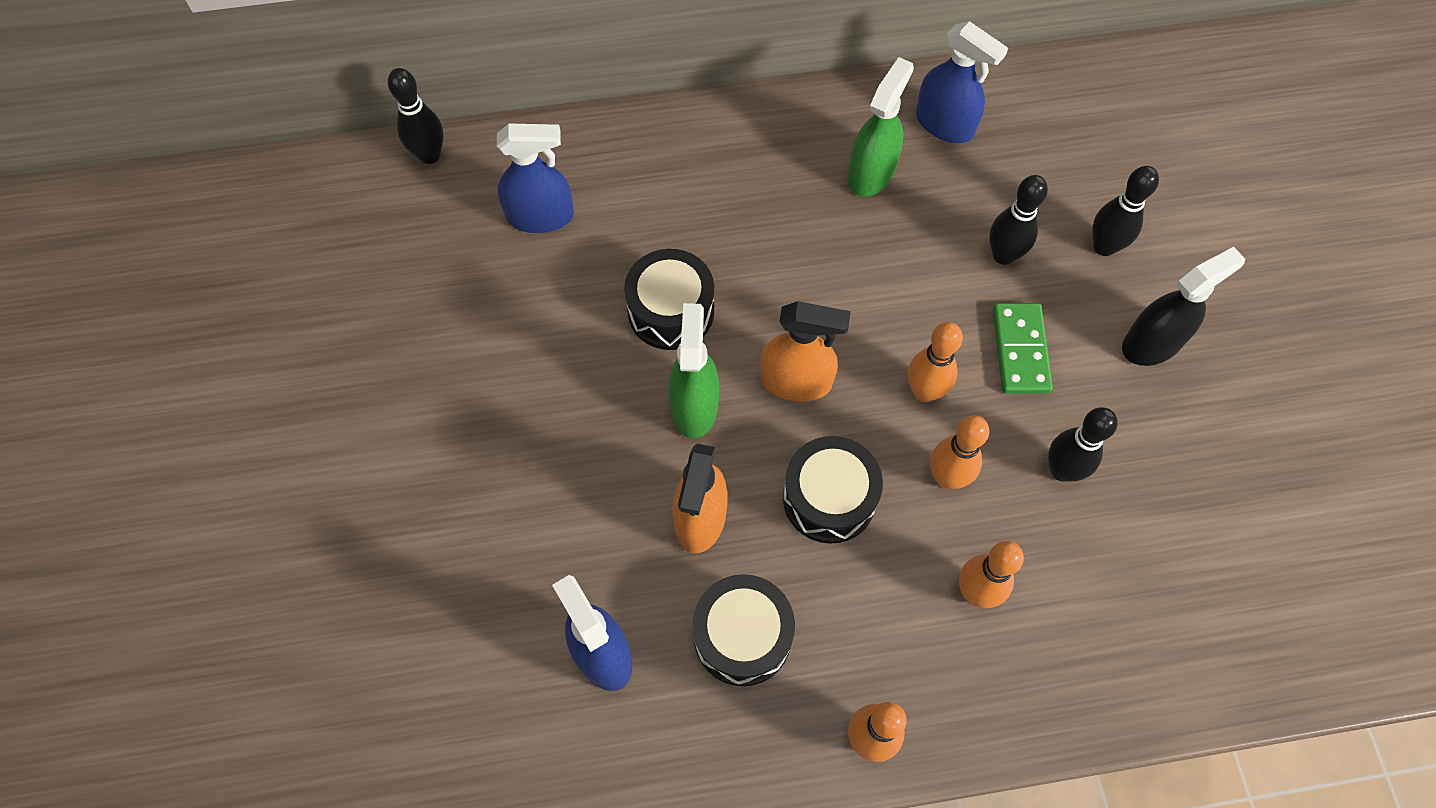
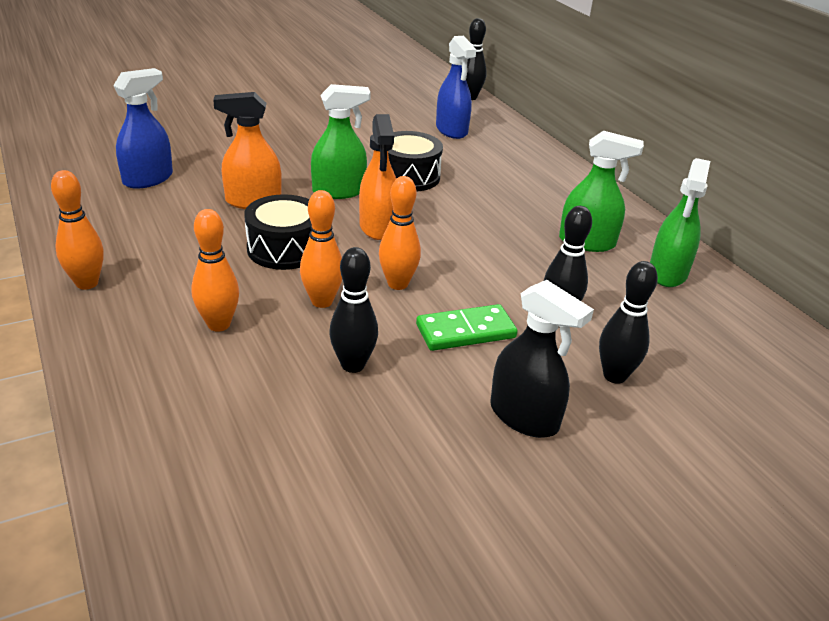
camera: 70 degrees right, 30 degrees down
(742, 636) = (166, 225): black drum -> none
(944, 124) = (667, 273): blue spray bottle -> green spray bottle

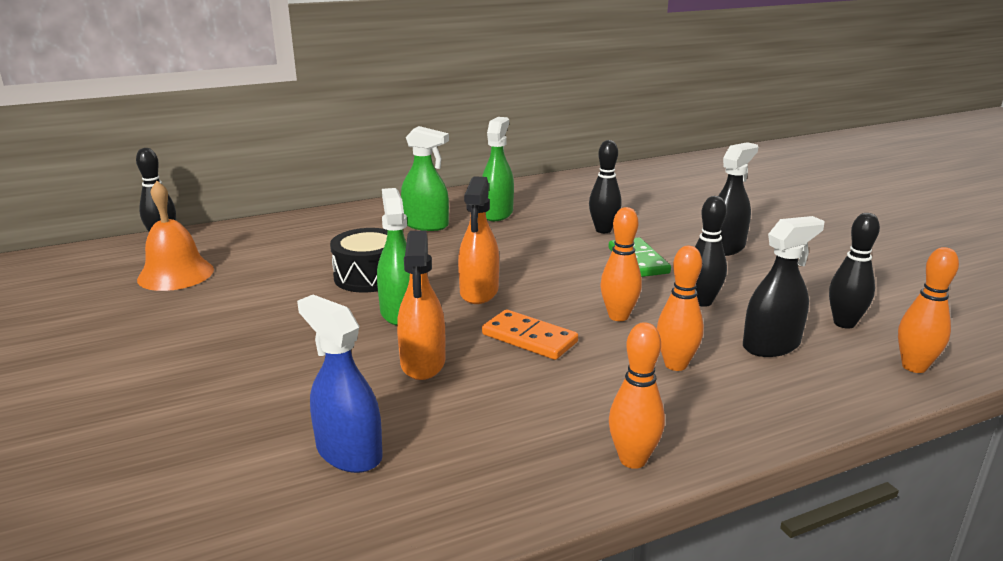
camera: 85 degrees left, 10 degrees down
(242, 399) = (771, 345): none -> black spray bottle
(284, 249) = (529, 338): black drum -> orange domino
(378, 227) = (479, 292): orange spray bottle -> orange spray bottle turned 105 degrees clockwise
(397, 284) = (579, 284): orange bowling pin -> orange bowling pin (914, 367)
(407, 108) = (176, 274): none -> orange bell
(451, 130) = (256, 252): blue spray bottle -> none
(614, 376) = (667, 220): black bowling pin -> black bowling pin (844, 323)
(667, 273) = (537, 194): green spray bottle -> green spray bottle (426, 225)

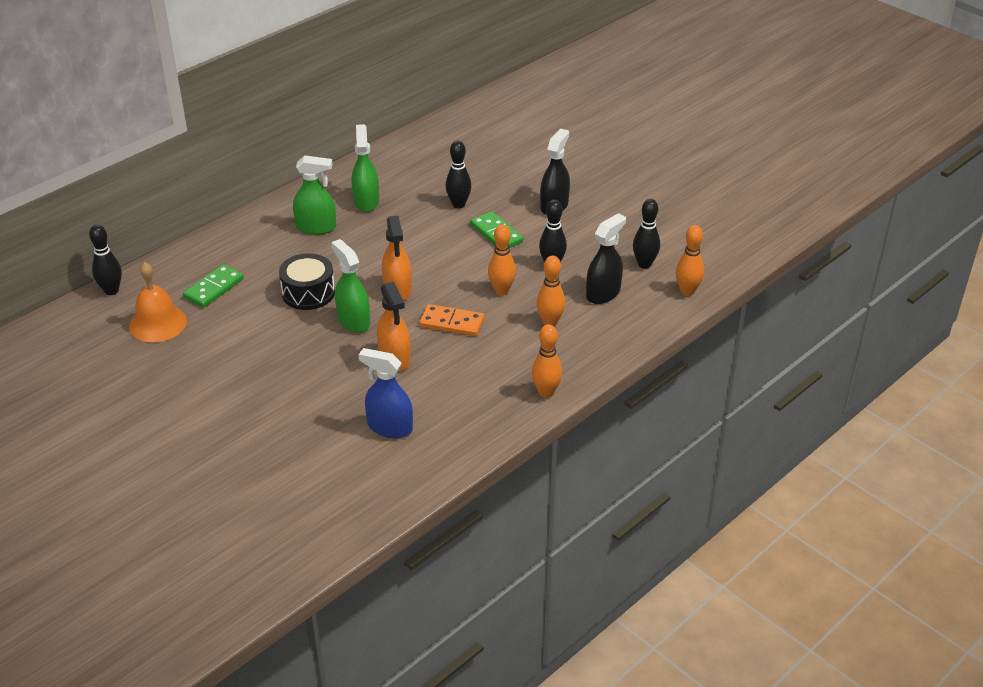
camera: 20 degrees left, 15 degrees up
(268, 255) = (214, 288): none -> green domino

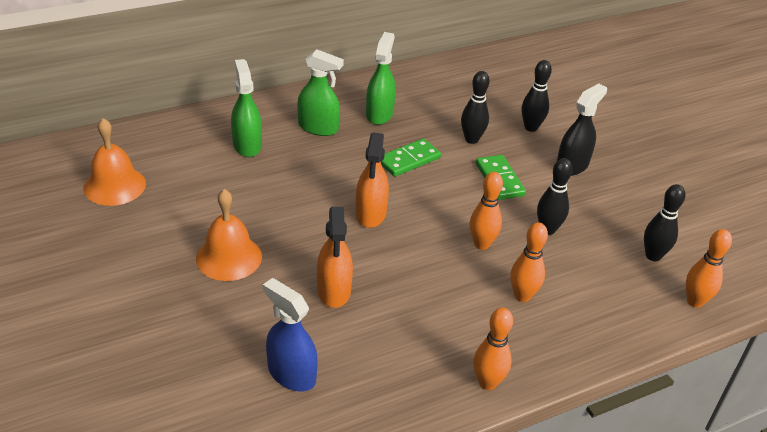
camera: 15 degrees right, 0 degrees up
(111, 291) = (91, 141): black bowling pin -> black bowling pin (531, 127)
(214, 288) = (188, 164): green domino -> green domino (409, 160)
(293, 355) = (229, 257): none -> orange bell
(308, 293) = (278, 193): black drum -> none
(353, 321) = (309, 236): green spray bottle -> green spray bottle (247, 145)
(452, 322) = (413, 266): orange domino -> none
(603, 293) = (595, 278): black spray bottle -> none

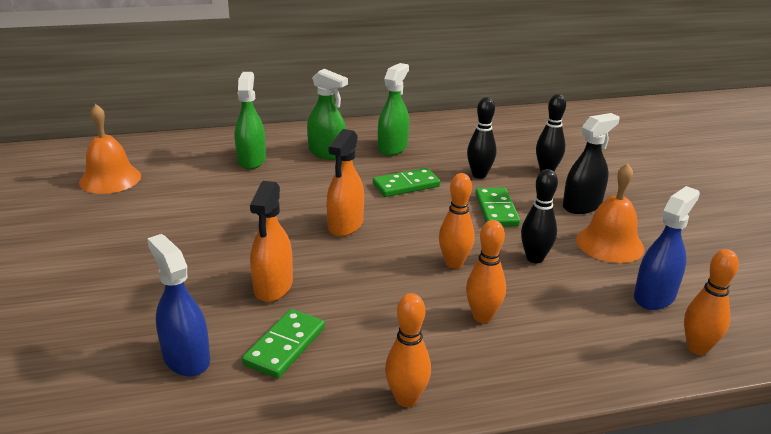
camera: 15 degrees right, 10 degrees down
(229, 257) = (182, 245): orange bell -> orange bell (609, 244)
(370, 349) = (284, 346): none -> green domino
(653, 256) = (654, 296): black bowling pin -> blue spray bottle

